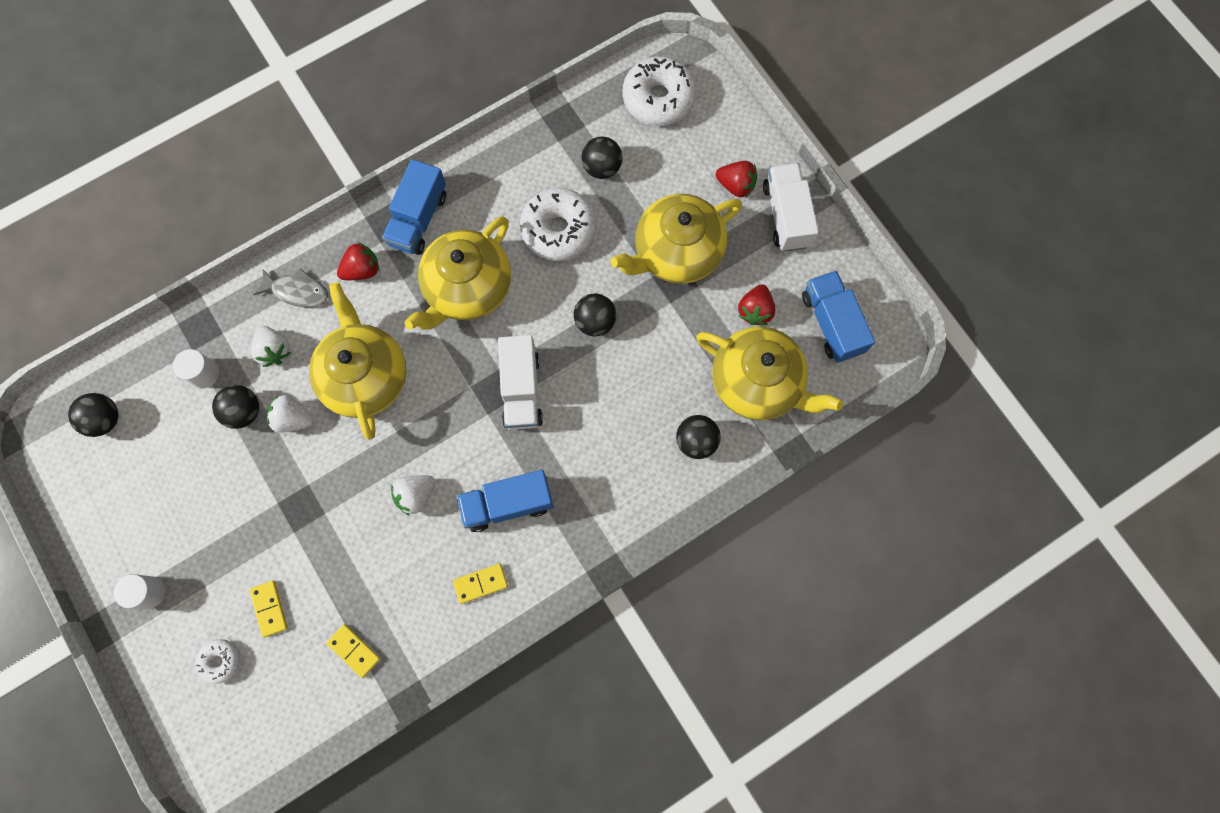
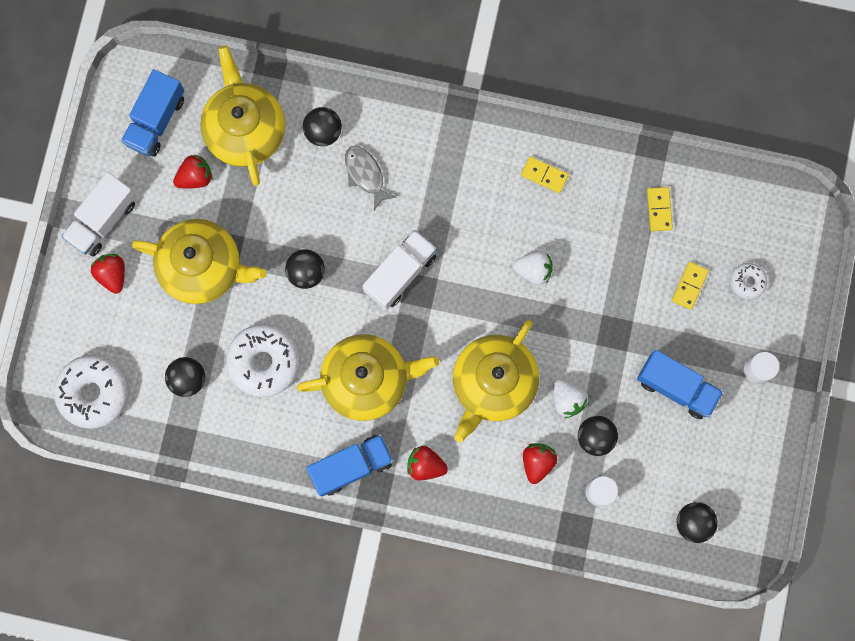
camera: 135 degrees left, 5 degrees up
(275, 350) = (537, 462): white strawberry -> red strawberry
(297, 291) = (484, 492): grey fish -> grey fish (365, 175)
(507, 504) = (481, 208): blue truck -> blue truck (676, 387)

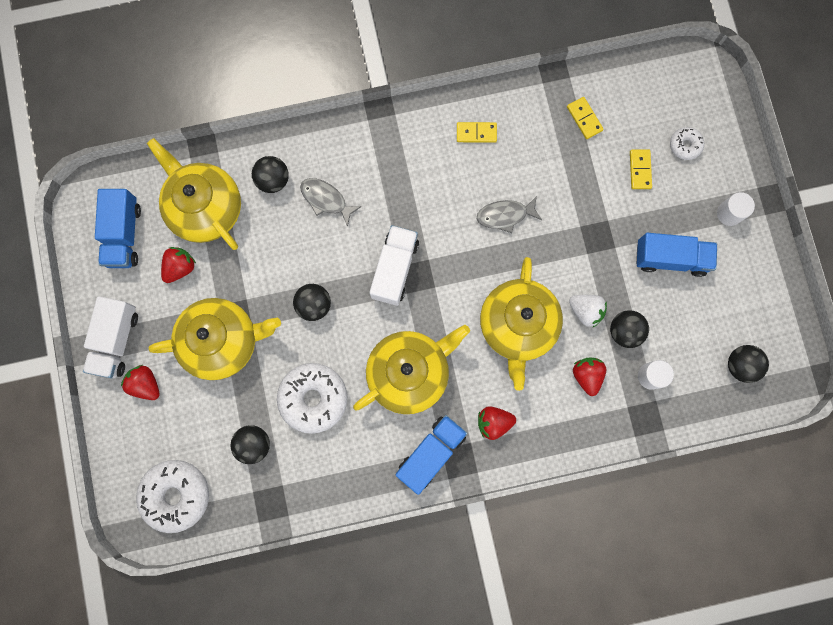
camera: 25 degrees left, 0 degrees up
(533, 270) = (505, 215): white strawberry -> grey fish

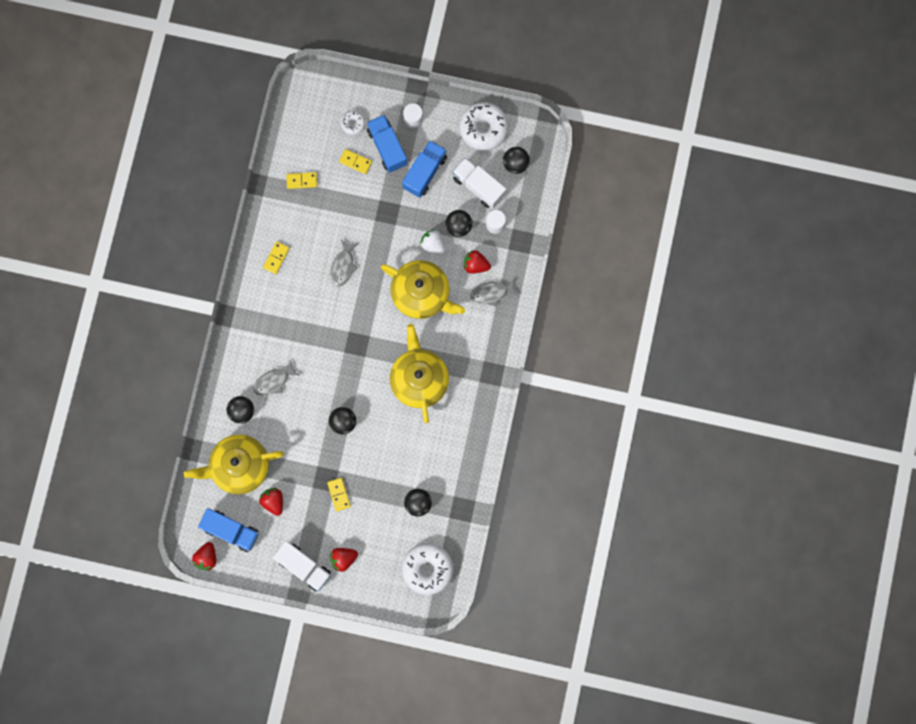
camera: 65 degrees left, 0 degrees up
(222, 341) = (339, 494): yellow teapot -> yellow domino
(313, 398) = (406, 450): white donut -> white donut (483, 129)
(394, 269) = (344, 357): white truck -> white truck (478, 186)
(431, 453) = (478, 389): blue truck -> blue truck (387, 147)
(493, 422) = (477, 339): red strawberry -> red strawberry (206, 557)
(561, 412) = (491, 293): none -> grey fish
(585, 311) = (433, 245): white strawberry -> white strawberry turned 105 degrees counterclockwise

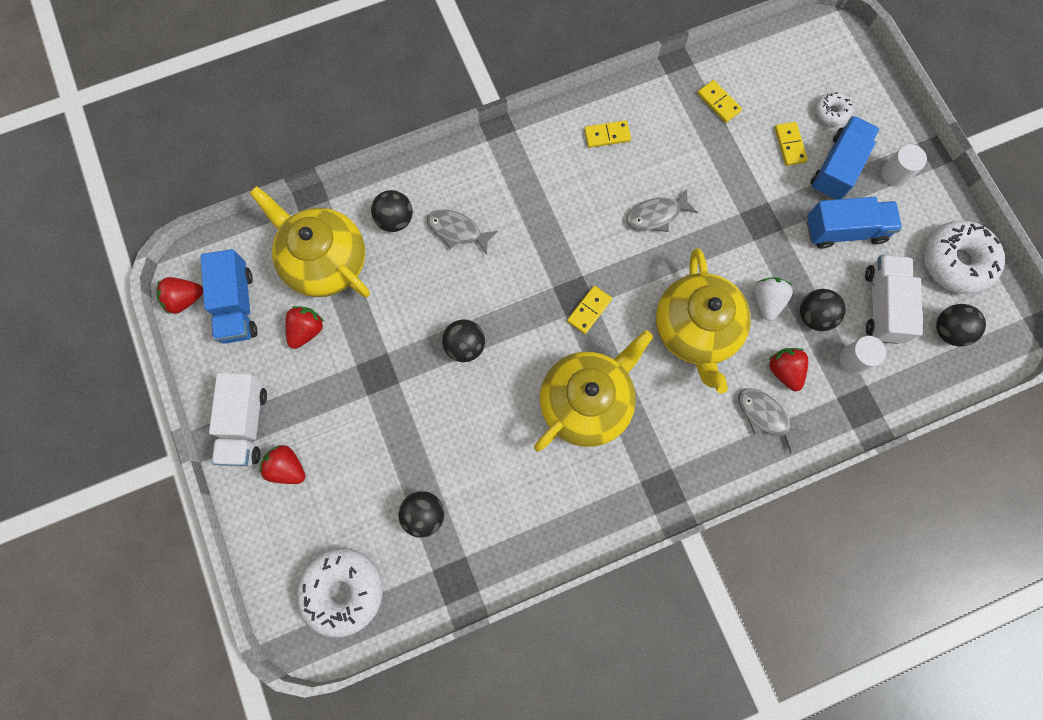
camera: 55 degrees right, 5 degrees down
(339, 494) = (368, 404): yellow domino -> yellow domino (589, 310)

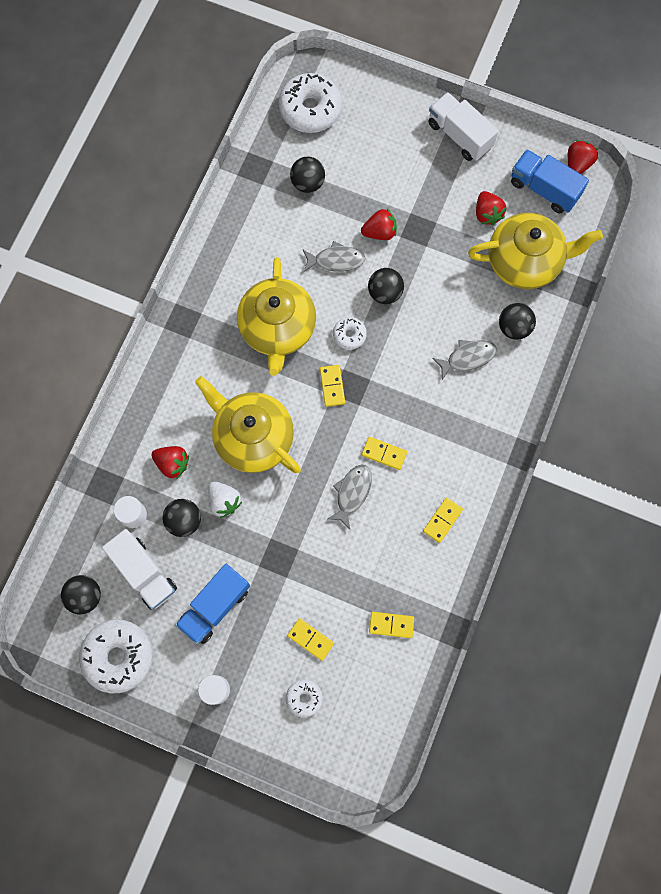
camera: 135 degrees right, 0 degrees up
(287, 467) = (410, 136): red strawberry -> red strawberry (379, 232)
(532, 339) = (349, 335): none -> white donut
(601, 221) = (384, 453): none -> yellow domino
(765, 416) = (159, 422): grey fish -> grey fish (336, 260)
(837, 168) = (261, 653): blue truck -> none

